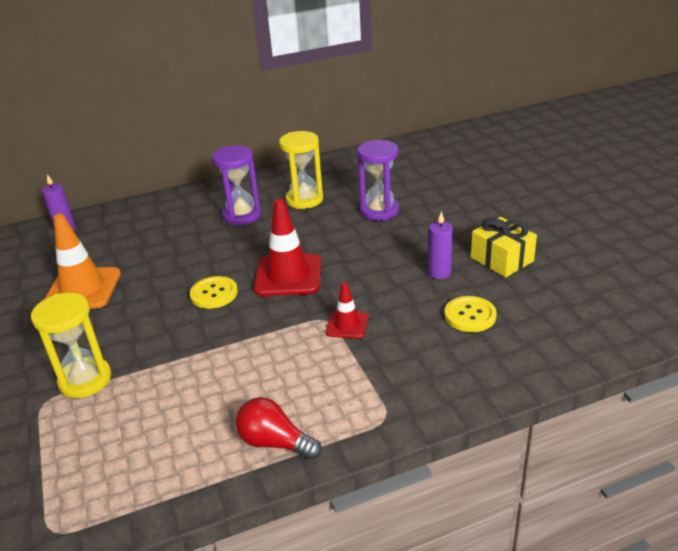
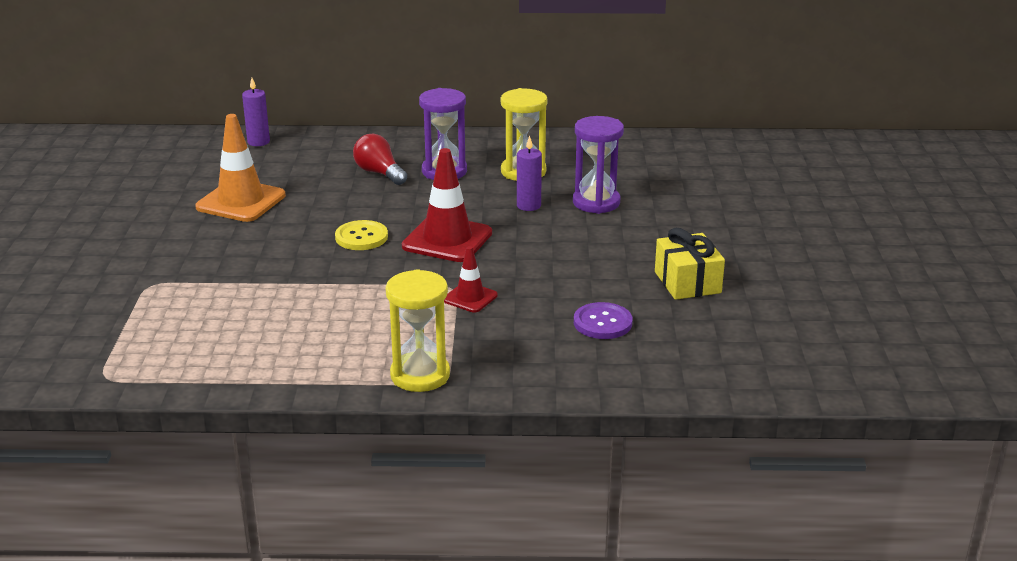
camera: 20 degrees right, 5 degrees down
(85, 380) = (196, 277): yellow hourglass -> yellow hourglass (420, 375)
(275, 443) = (327, 370): red light bulb -> red light bulb (379, 173)
(439, 273) = (607, 277): purple candle -> purple candle (528, 206)
(470, 315) = (602, 323): yellow button -> purple button

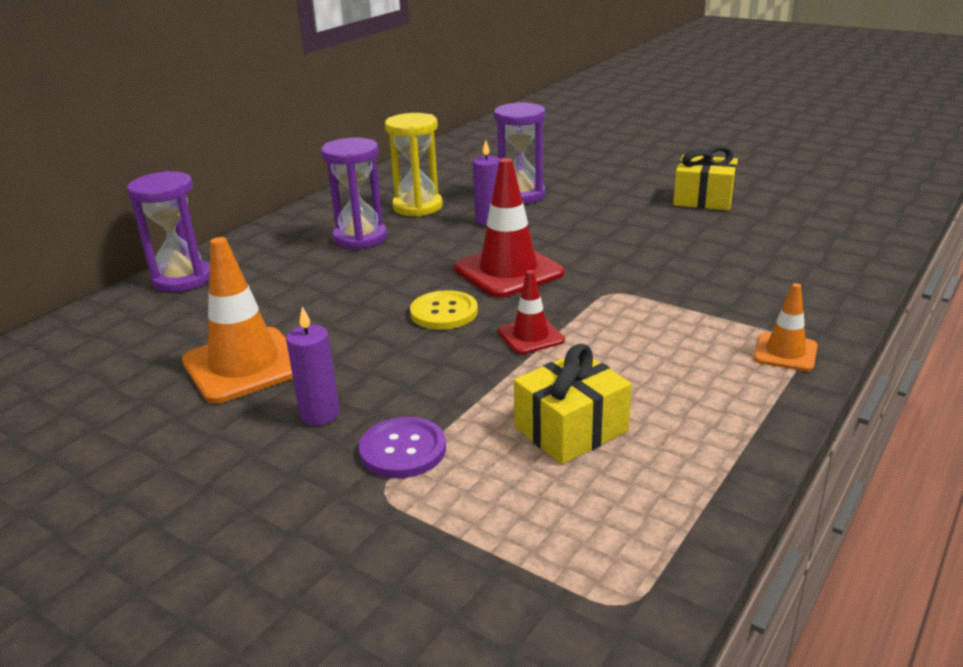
camera: 55 degrees left, 0 degrees up
(253, 321) = (571, 429): none -> yellow gift
(258, 142) = (107, 317): purple candle -> purple candle (320, 414)
(324, 141) = (182, 279): none -> purple hourglass
(379, 173) = (310, 269): red light bulb -> none
(420, 375) = (785, 352): yellow hourglass -> orange traffic cone
(470, 298) = (643, 289): red traffic cone -> red traffic cone (530, 336)
(602, 323) = (746, 245): purple button -> purple button (403, 450)

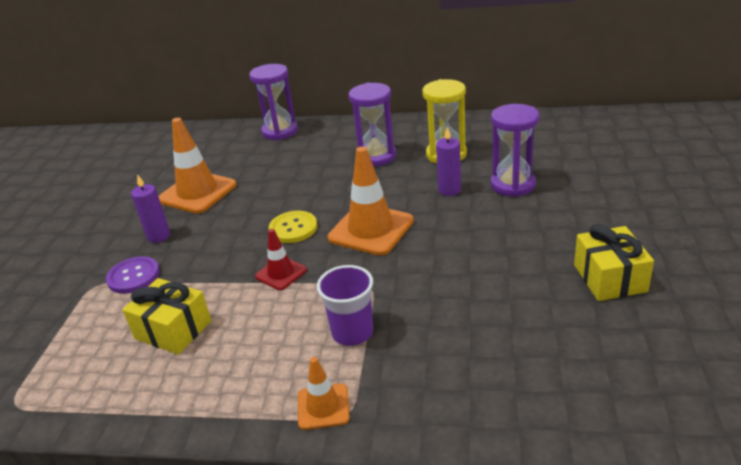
camera: 65 degrees right, 5 degrees up
(508, 271) = (371, 229): red traffic cone -> orange traffic cone
(680, 316) = (352, 332): none -> purple cup

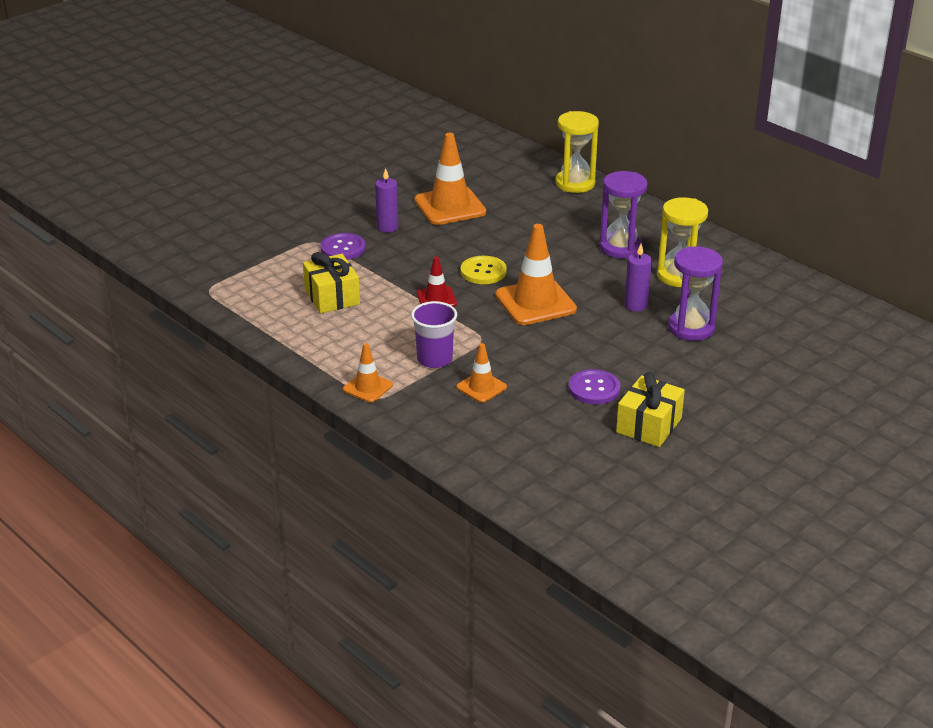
camera: 35 degrees right, 0 degrees up
(280, 131) = (575, 183): purple hourglass -> yellow hourglass
(431, 333) = (481, 387): none -> orange traffic cone
(522, 273) = (594, 388): none -> purple button

